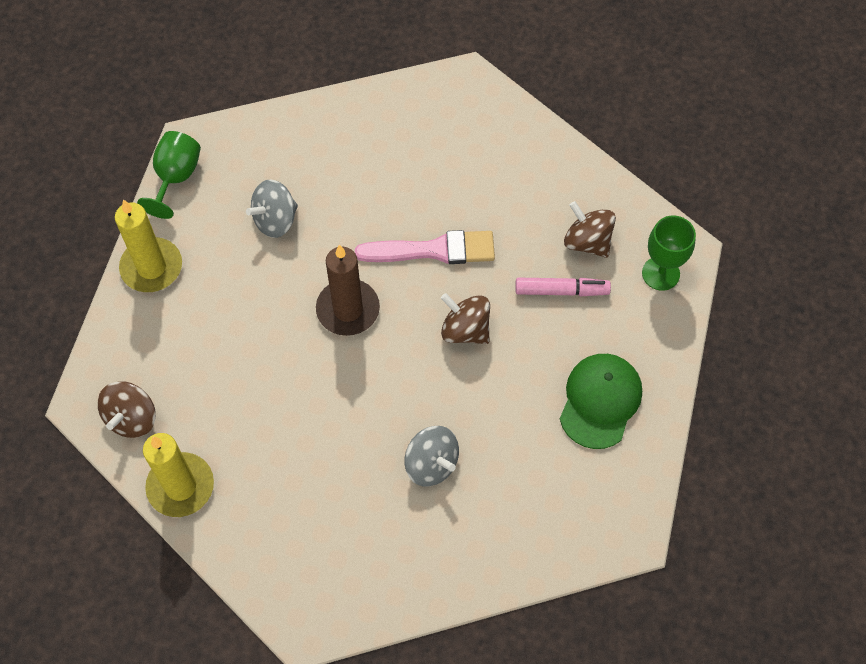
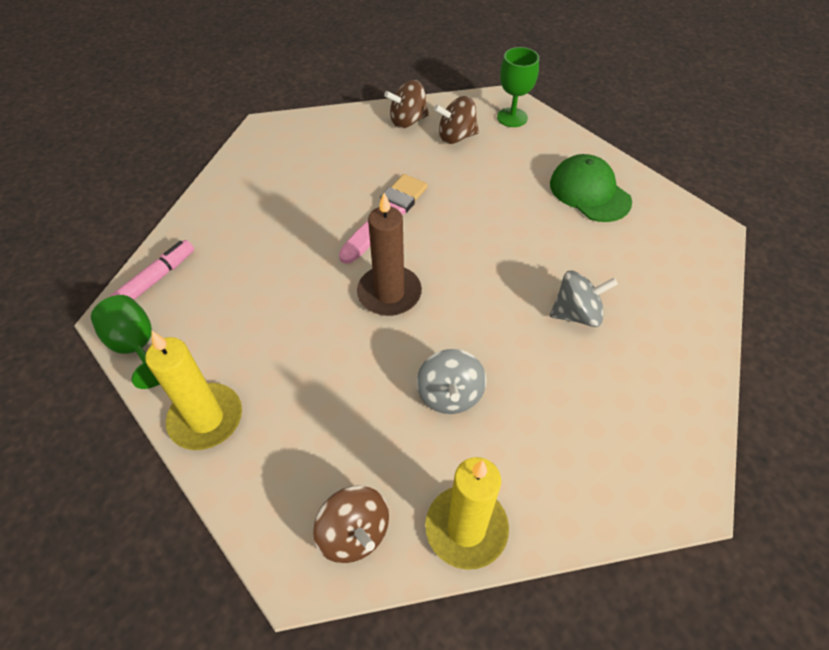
camera: 55 degrees left, 10 degrees down
(275, 220) = (258, 297): grey spinning top -> grey spinning top (450, 395)
(465, 330) = (471, 232): brown spinning top -> brown spinning top (408, 121)
(561, 291) = (483, 167): pink marker -> pink marker (156, 279)

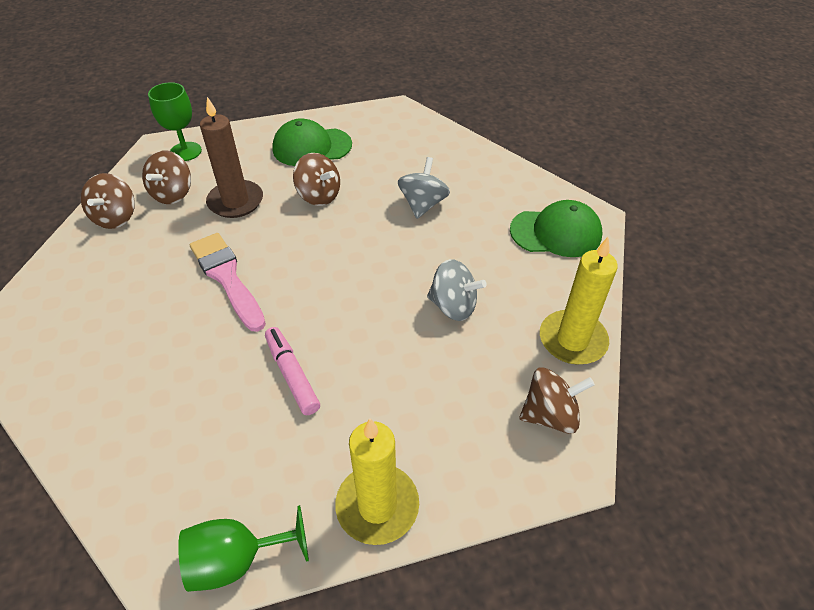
camera: 65 degrees left, 5 degrees down
(156, 279) = (146, 515): pink marker -> pink marker (292, 375)
(389, 293) = (323, 308): brown candle -> brown candle (235, 201)
(525, 228) = (319, 196): none -> brown spinning top
(627, 460) = (556, 233): none -> green cap

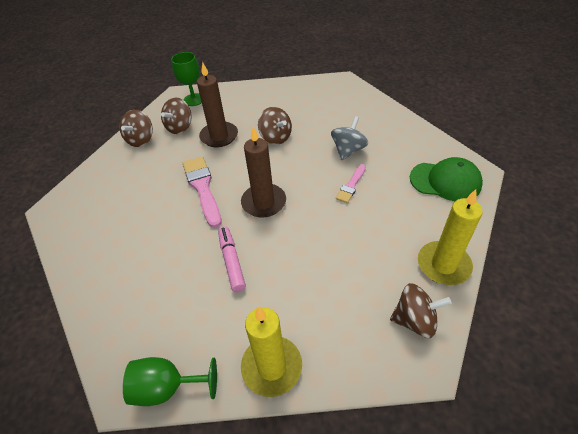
camera: 15 degrees right, 0 degrees up
(312, 147) = (278, 103): green cap -> none
(320, 288) = (264, 202): none -> brown candle
(436, 251) = (351, 185): none -> pink brush
(453, 306) = (356, 227): grey spinning top -> none

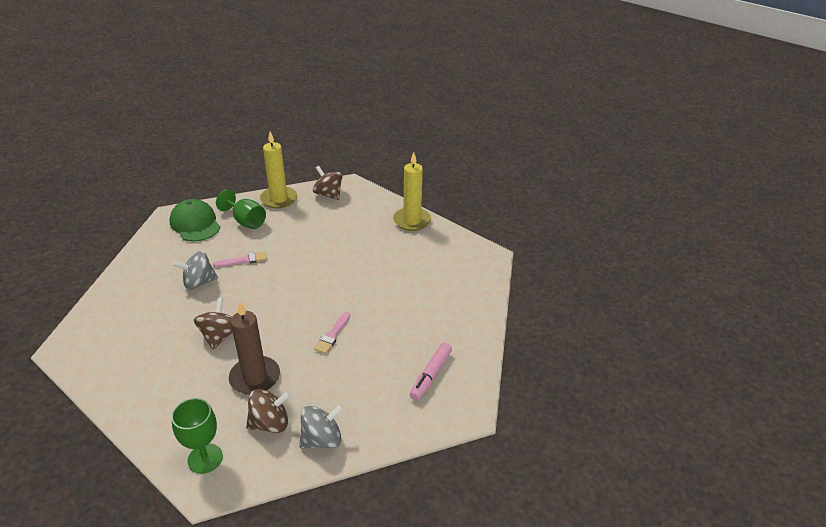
camera: 140 degrees left, 10 degrees down
(141, 140) = (322, 439): brown spinning top -> grey spinning top
(167, 387) = (467, 244): green goblet -> green goblet (246, 221)
(202, 188) = (332, 335): pink brush -> pink brush, size x0.57
(231, 261) = (375, 272): pink marker -> pink marker (430, 375)
(264, 202) = (309, 291): brown candle -> none

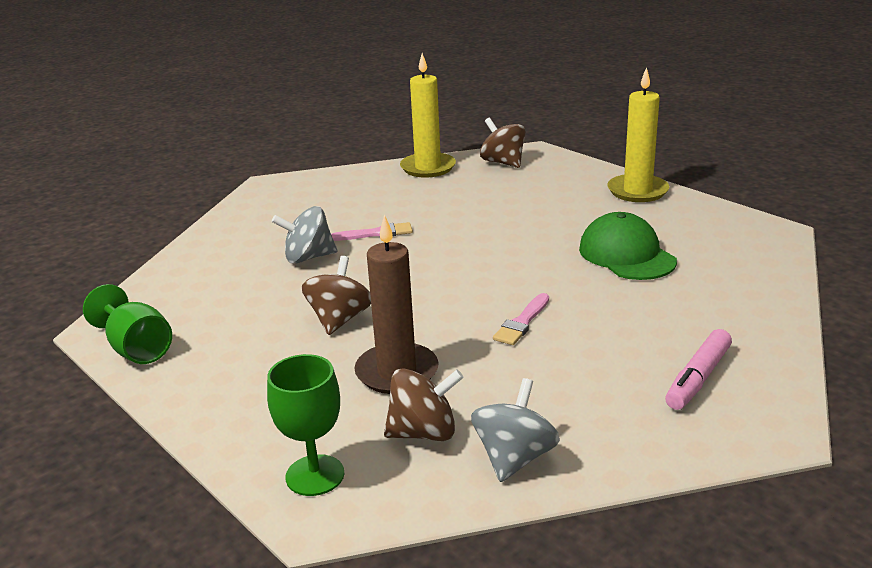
camera: 10 degrees right, 10 degrees down
(195, 224) = (304, 193): green cap -> green cap (626, 255)
(246, 221) = (379, 191): green goblet -> green goblet (137, 349)
(322, 439) = (514, 458): grey spinning top -> grey spinning top turned 45 degrees counterclockwise

